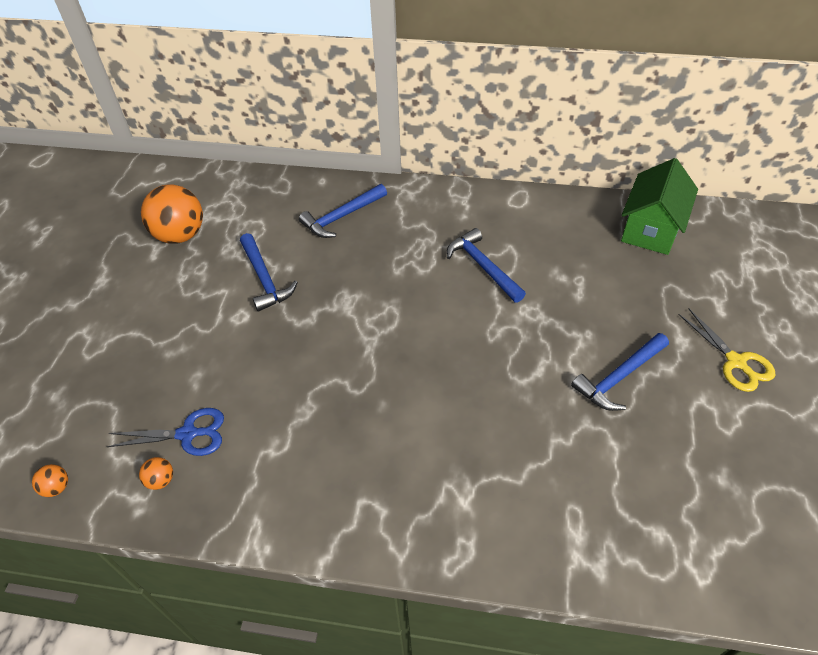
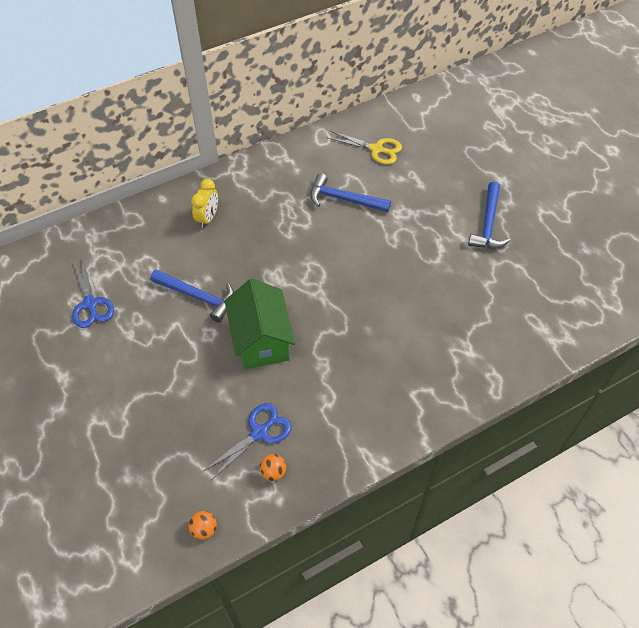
camera: 40 degrees left, 5 degrees up
(180, 235) = (90, 304): orange ball -> blue scissors
(341, 217) = (208, 218): blue hammer -> yellow clock
(650, 229) = (425, 115): green house -> green house (261, 340)
(736, 362) = (540, 176): yellow scissors -> yellow scissors (376, 149)

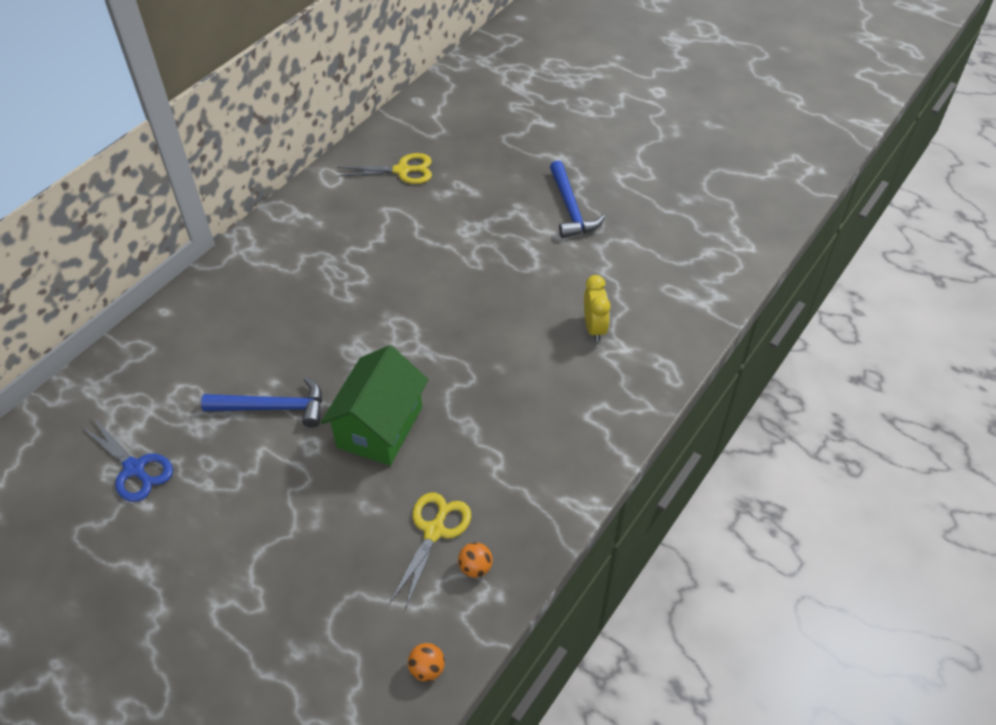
camera: 25 degrees left, 5 degrees down
(208, 218) = (236, 314): yellow clock -> yellow clock (594, 328)
(259, 433) = (434, 531): blue scissors -> yellow scissors
(261, 340) = (380, 427): green house -> green house turned 60 degrees clockwise
(344, 199) = (394, 236): blue hammer -> none

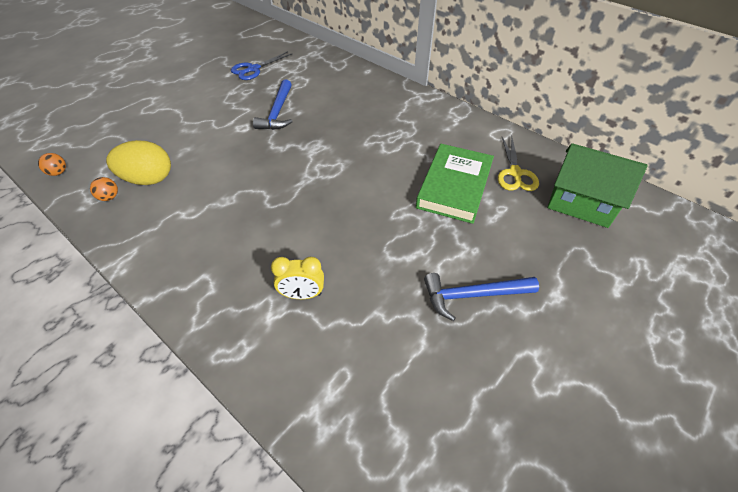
camera: 95 degrees right, 0 degrees up
(380, 427) = (244, 156): green house -> green house (581, 203)
(427, 218) = (454, 187): none -> green book
(434, 531) = (148, 179): yellow scissors -> yellow egg

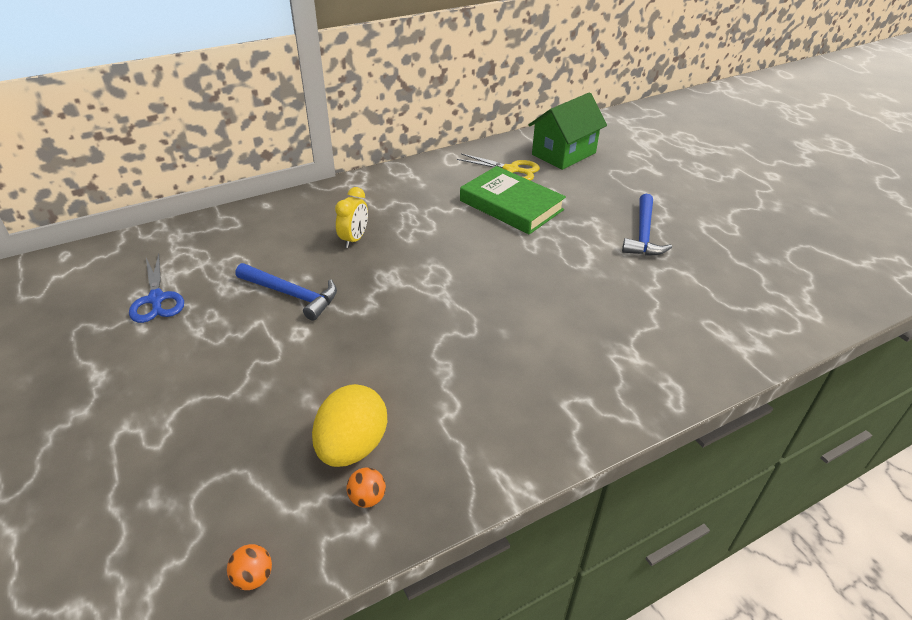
camera: 70 degrees left, 10 degrees down
(302, 294) = (614, 331): yellow clock -> yellow clock (354, 239)

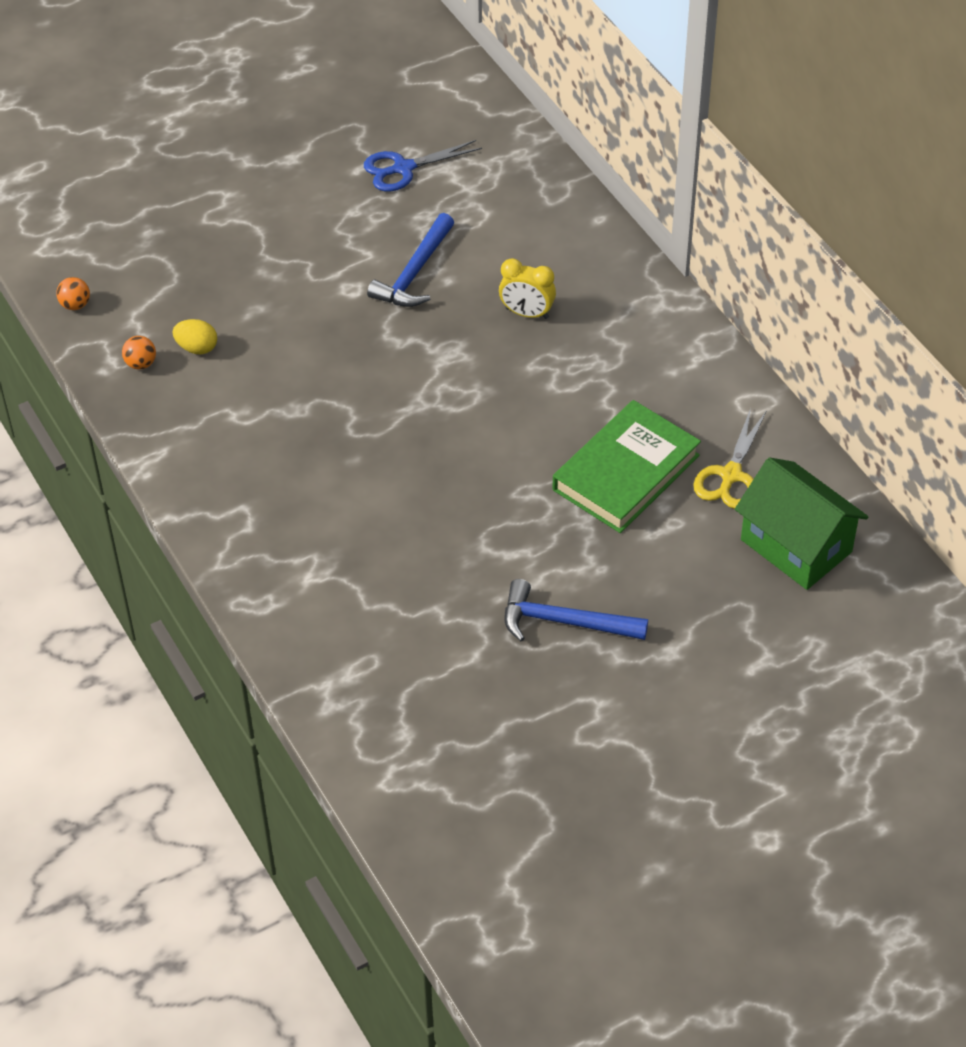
camera: 90 degrees right, 10 degrees up
(352, 446) = (197, 348): yellow egg -> yellow egg, size x0.54

